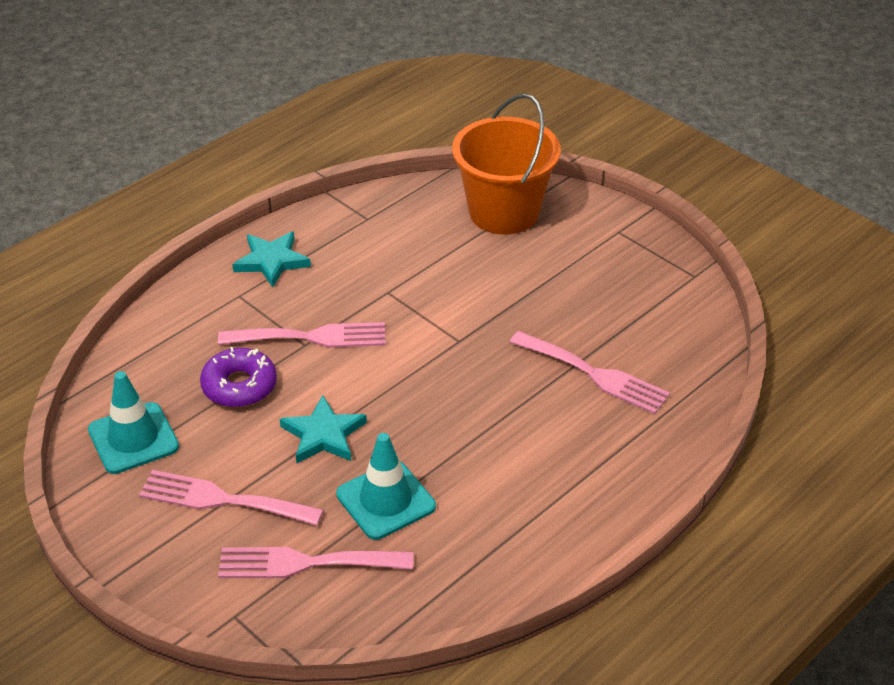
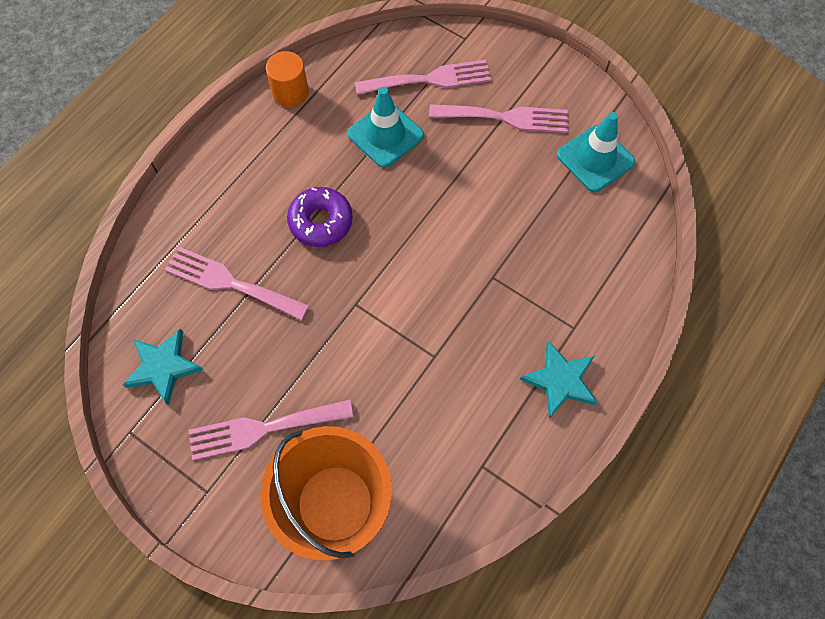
camera: 170 degrees right, 25 degrees up
(239, 386) = (533, 222): purple donut -> purple donut (321, 221)
(311, 337) = (489, 286): pink fork -> pink fork (263, 429)
(323, 435) = (448, 185): turquoise star -> turquoise star (163, 367)
(505, 573) = (290, 92): none -> orange cylinder

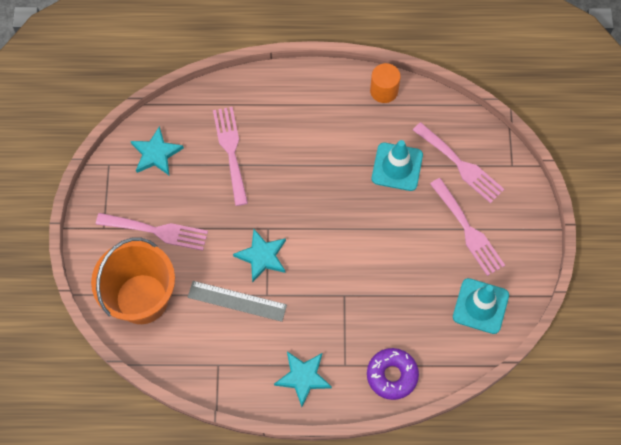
camera: 55 degrees right, 0 degrees up
(263, 429) = (157, 231): pink fork -> pink fork turned 150 degrees clockwise
(321, 221) = (307, 171): purple donut -> purple donut (392, 375)
(384, 332) = (262, 256): none -> turquoise star
(418, 393) = (237, 301): none -> grey ruler

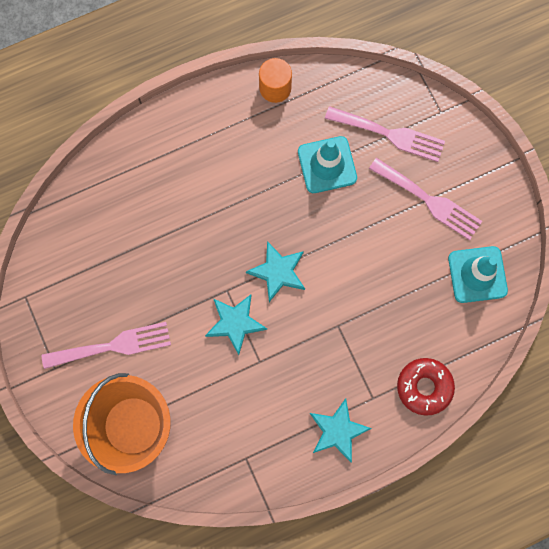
camera: 25 degrees left, 10 degrees up
(156, 154) = (70, 262): turquoise star -> turquoise star (278, 272)
(231, 151) = (147, 224): pink fork -> none
(237, 301) = (232, 382): grey ruler -> none
(392, 375) = (424, 387): purple donut -> red donut

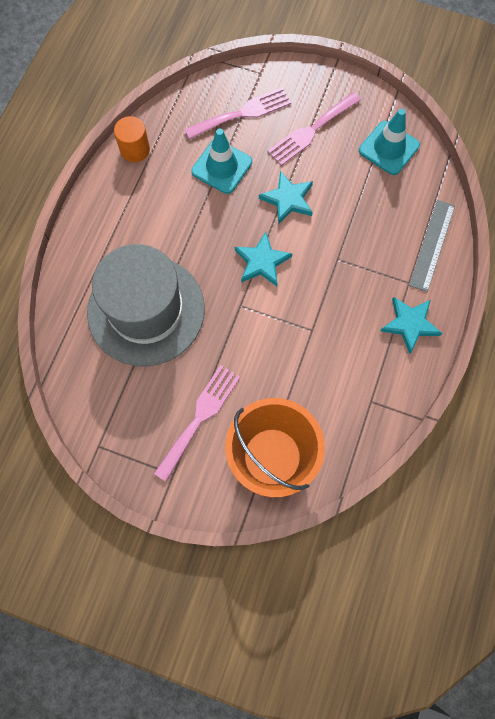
camera: 45 degrees left, 5 degrees down
(155, 227) = (146, 310): none -> grey hat
(235, 323) = (268, 321): turquoise star -> turquoise star (288, 199)
(424, 387) = (432, 245): red donut -> grey ruler
(429, 201) = (311, 131): pink fork -> pink fork turned 150 degrees clockwise

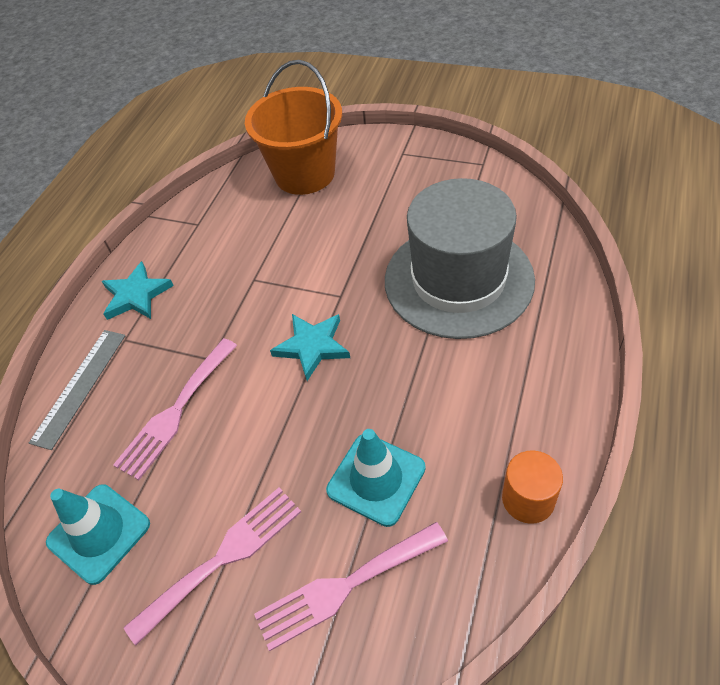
camera: 175 degrees left, 20 degrees down
(200, 417) = (380, 194): pink fork -> pink fork (175, 412)
(288, 199) = (272, 434): turquoise star -> none

